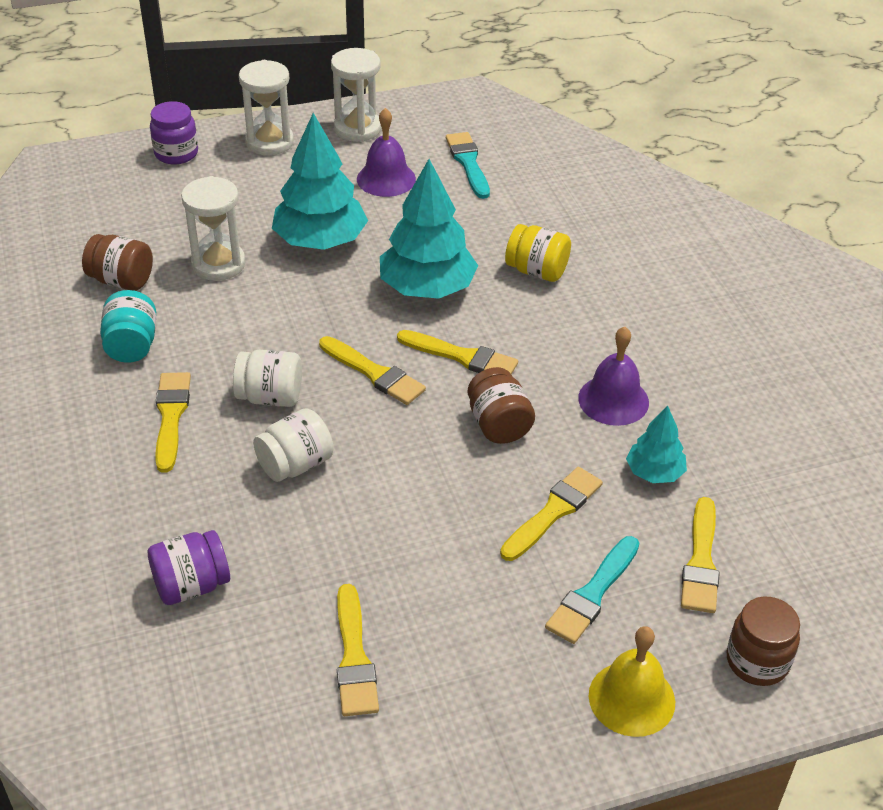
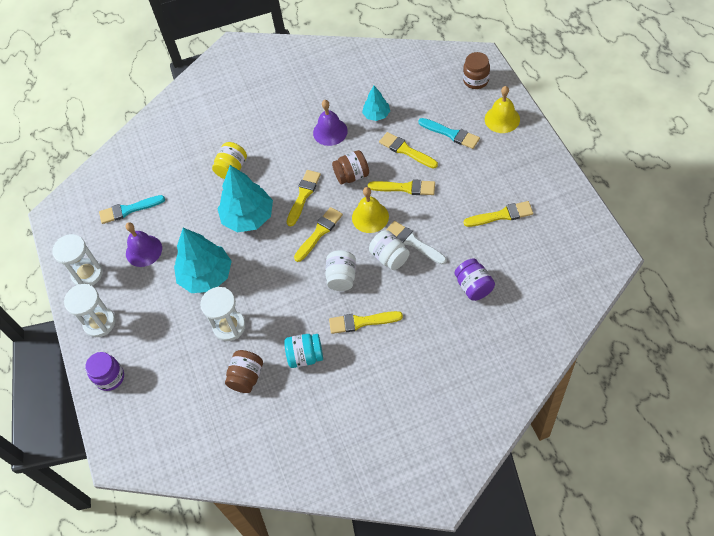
camera: 85 degrees left, 15 degrees up
(320, 503) = (413, 242): none -> white brush
(394, 444) = (370, 217): none -> yellow bell
(701, 561) = (426, 98): yellow brush -> yellow brush (405, 188)

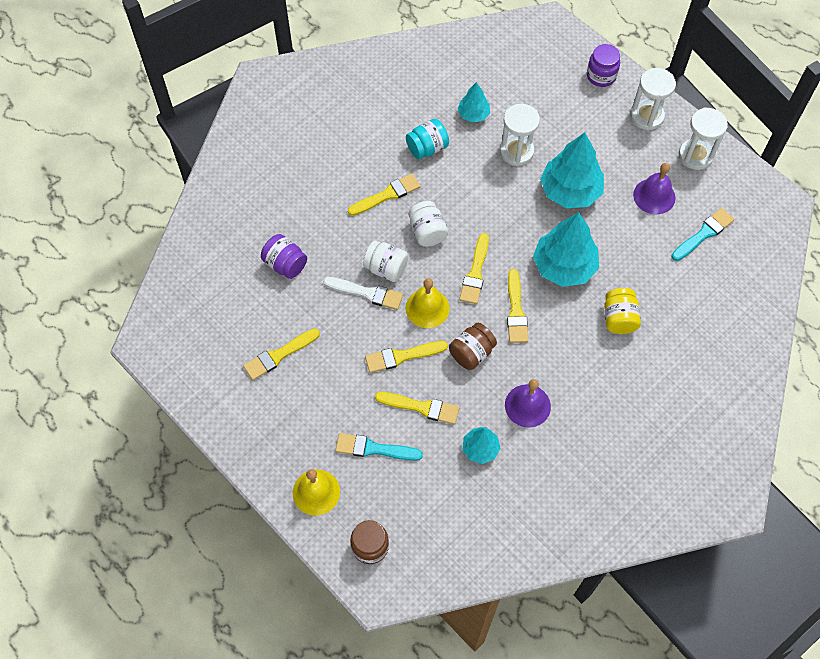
camera: 150 degrees right, 5 degrees up
(246, 377) = (473, 114): brown jar -> turquoise tree

